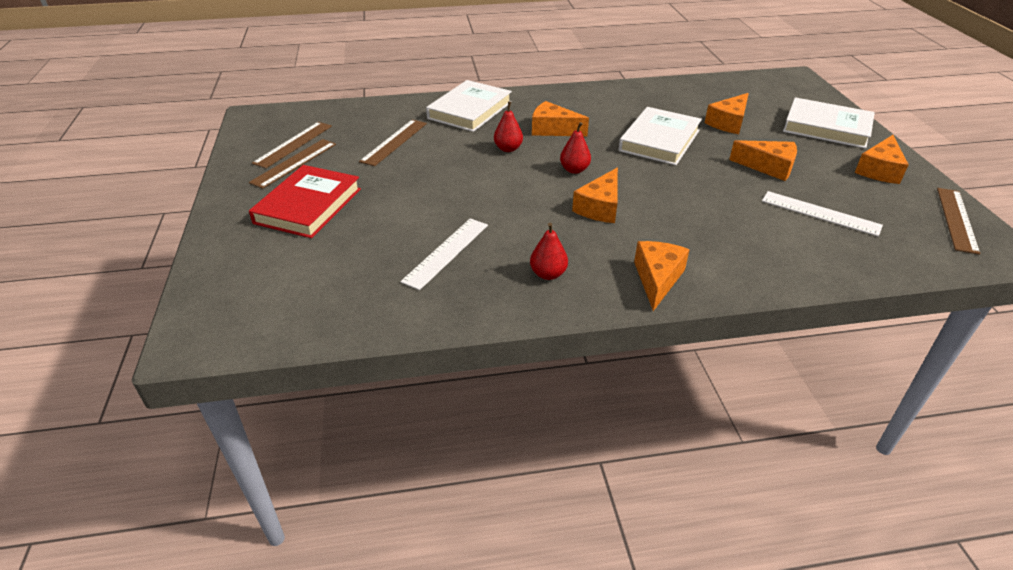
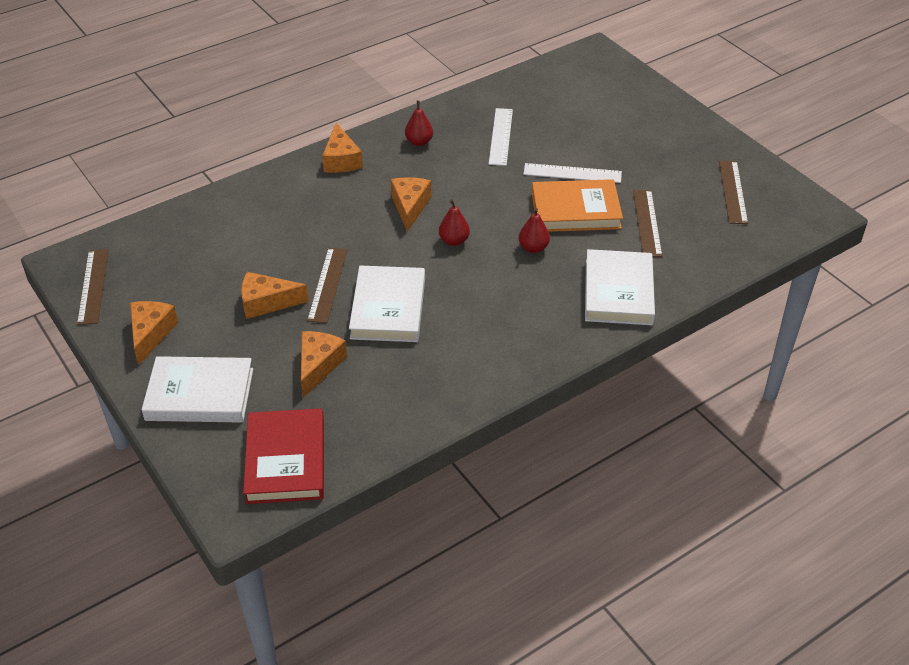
camera: 155 degrees right, 5 degrees up
(294, 163) = (703, 173): brown ruler -> brown ruler (327, 284)
(308, 206) = (639, 140): red book -> red book (285, 460)
(443, 164) = (575, 210): none -> orange book
(553, 129) = (508, 289): orange cheese -> none
(820, 213) = (218, 257): white ruler -> white ruler (572, 173)

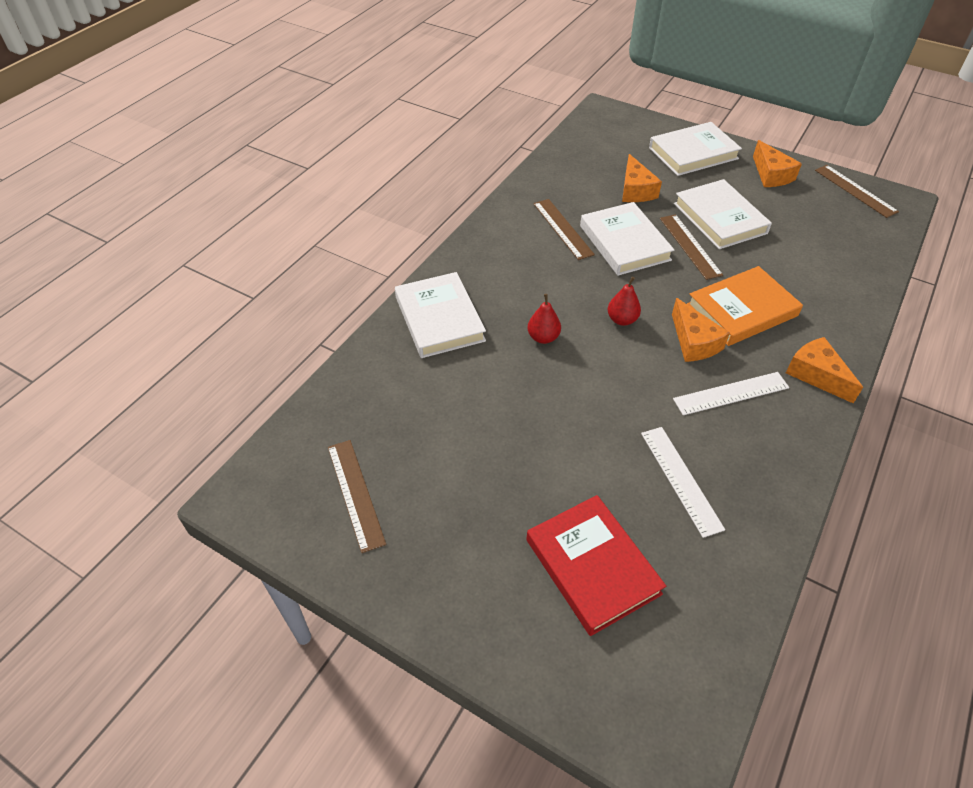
camera: 155 degrees right, 5 degrees up
(266, 302) = (719, 218): orange cheese -> white book
(285, 460) = (601, 138): red book -> red book (592, 566)
(419, 142) = (763, 432): red pear -> none
(572, 173) = (560, 450): white ruler -> white ruler (731, 393)
(575, 210) = (527, 397): orange book -> orange book (741, 310)
(647, 223) = (443, 408): brown ruler -> brown ruler (562, 228)

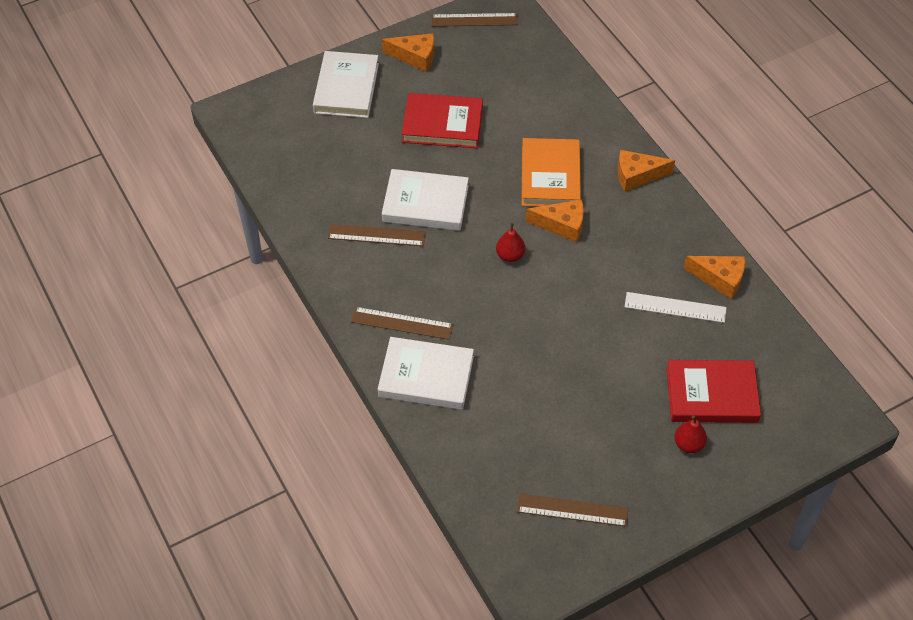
camera: 60 degrees left, 5 degrees up
(543, 337) = (494, 316): red pear -> red pear (688, 444)
(635, 190) = (365, 157): orange cheese -> orange cheese (720, 279)
(690, 246) = (460, 164): brown ruler -> brown ruler (402, 323)
(719, 218) = (442, 124): white book -> red book
(731, 393) = (622, 234): white ruler -> none

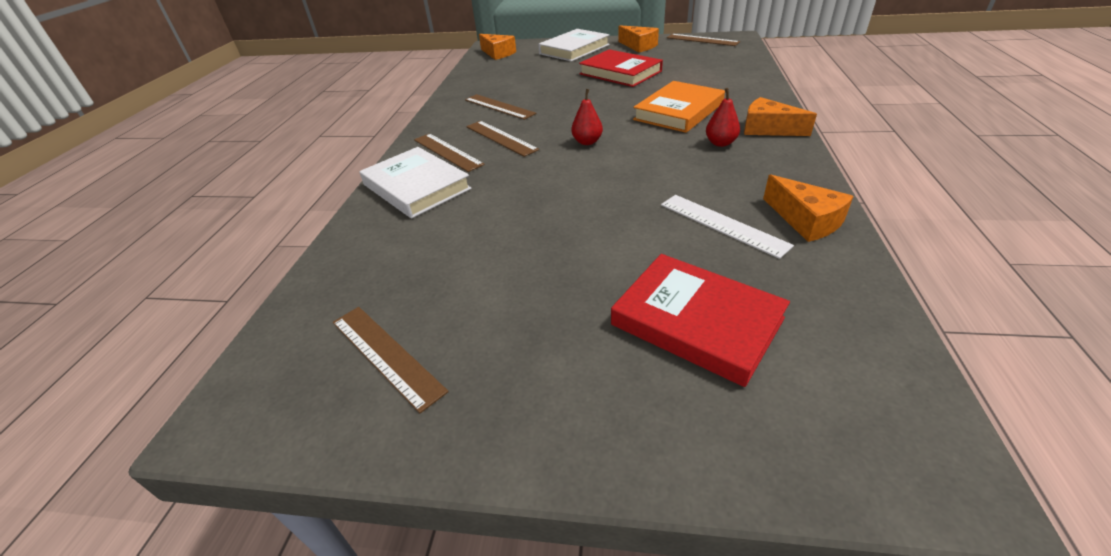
camera: 40 degrees right, 15 degrees down
(425, 203) = (556, 101): white book -> none
(429, 283) = (501, 138): none -> brown ruler
(562, 225) = (657, 138): orange cheese -> orange cheese (498, 53)
(688, 444) = (609, 361): red pear -> red pear (720, 143)

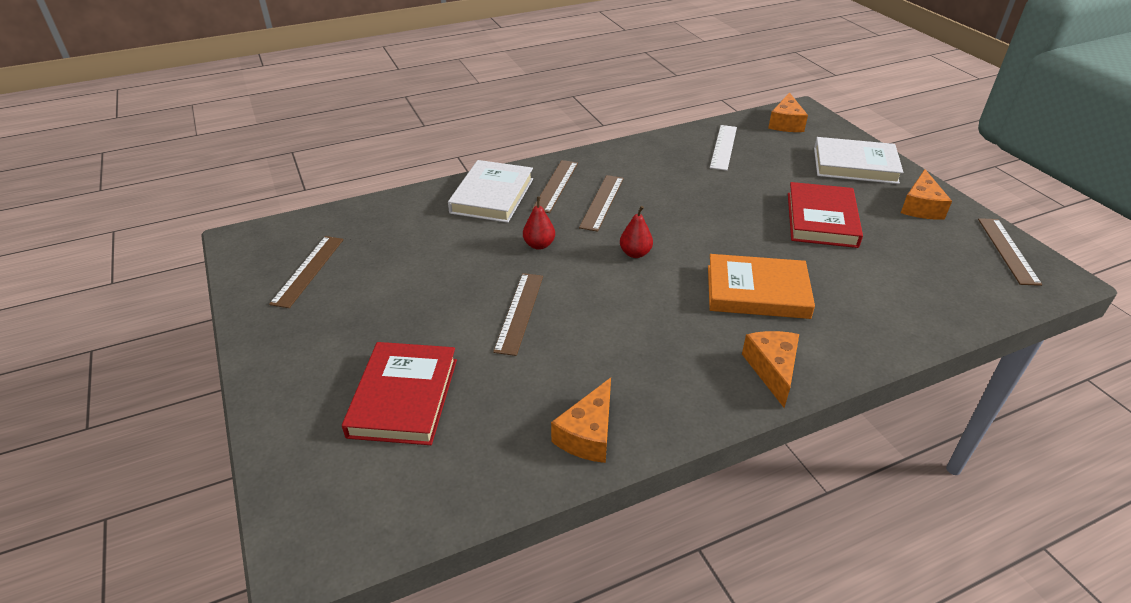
camera: 55 degrees right, 0 degrees up
(499, 107) = (662, 176): brown ruler -> brown ruler (519, 312)
(720, 143) = (705, 341): red pear -> red pear (539, 245)
(722, 224) = (545, 380): white ruler -> white ruler (723, 147)

